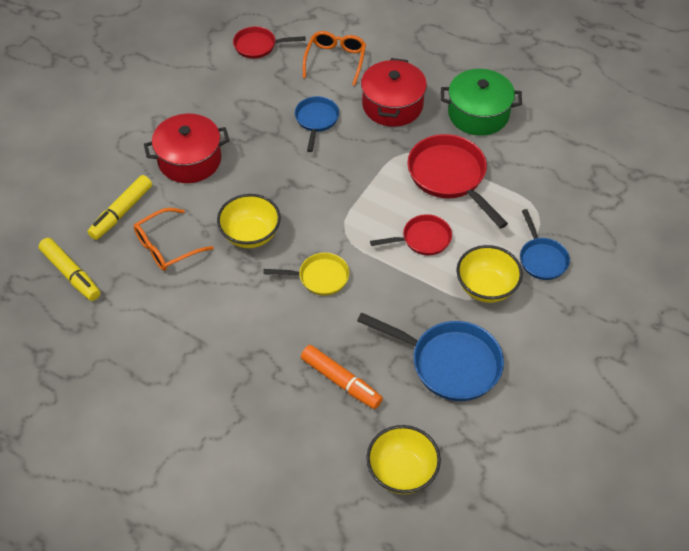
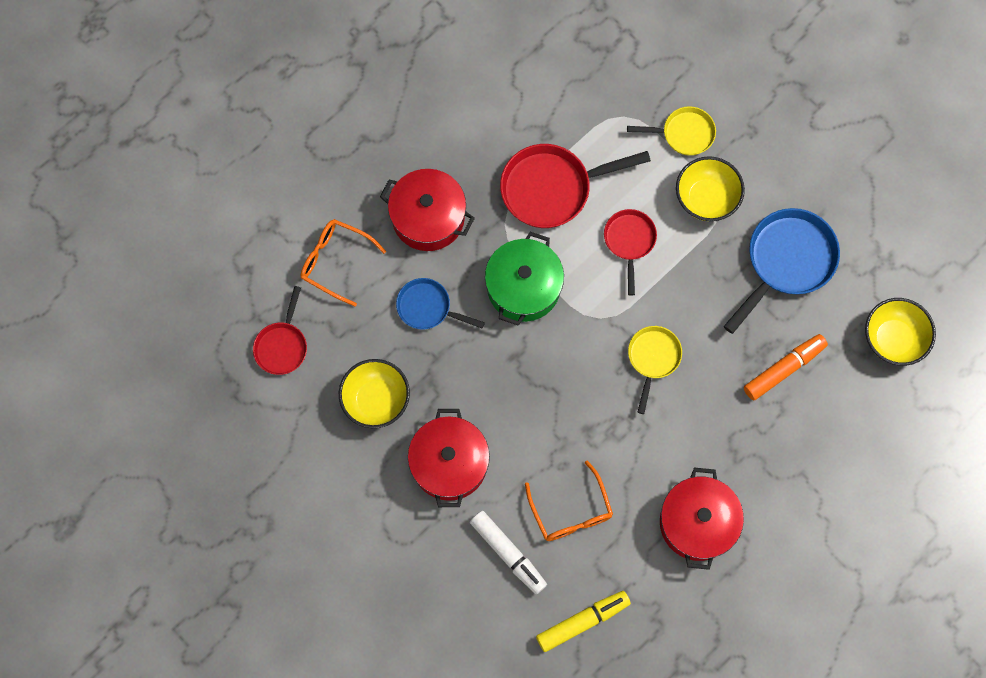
camera: 75 degrees left, 20 degrees up
(121, 212) = (508, 553): yellow marker -> white marker
(175, 340) = (697, 523): none -> red pot
(250, 235) = (577, 417): yellow bowl -> yellow bowl (376, 400)
(478, 114) = (468, 130): green pot -> green pot (523, 287)
(542, 259) = (684, 134): blue pan -> yellow pan

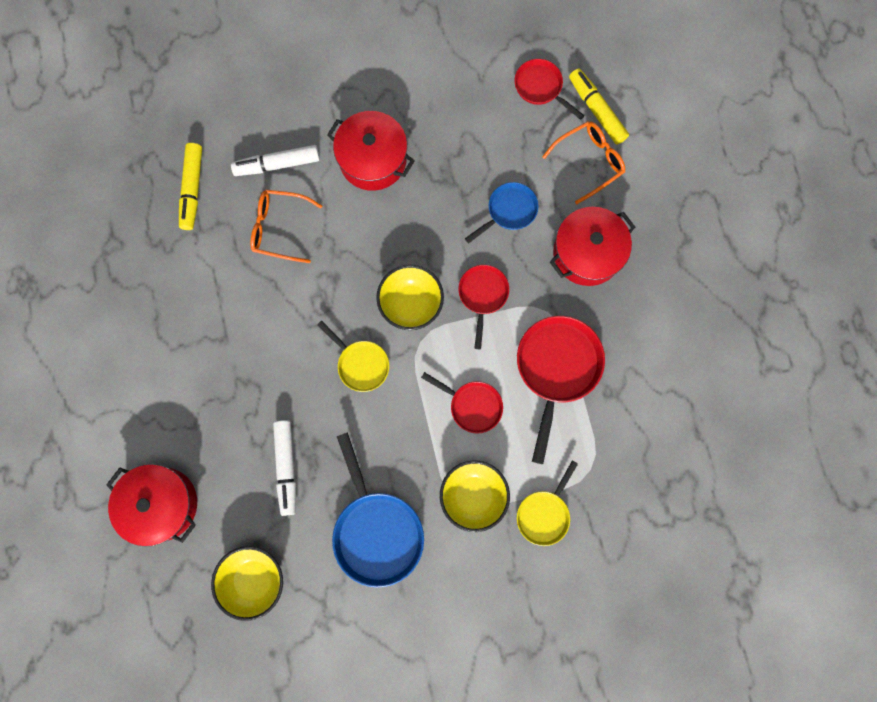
camera: 120 degrees right, 5 degrees up
(277, 282) = (596, 110): none -> yellow marker
(376, 400) = (456, 133): yellow bowl -> yellow bowl (411, 304)
(523, 287) = (483, 295): green pot -> red pan
(697, 523) = (209, 319): red pot -> red pot (161, 504)
(784, 369) = (286, 467): orange marker -> white marker

